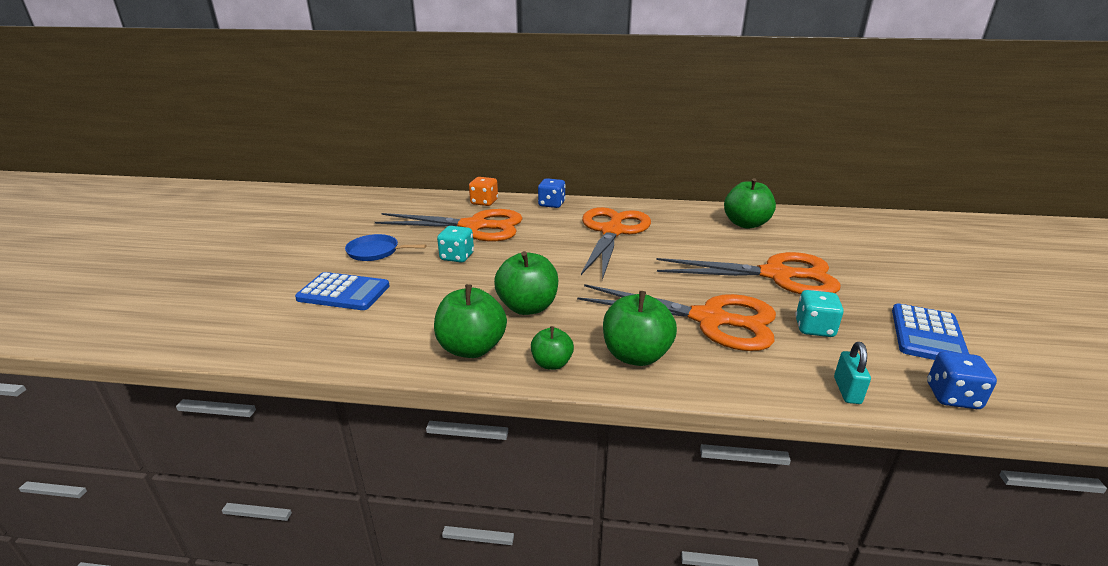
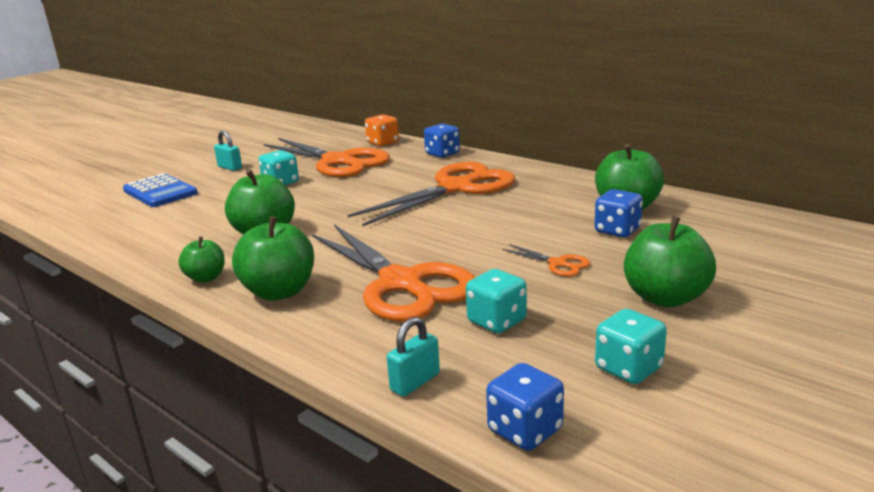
camera: 35 degrees right, 5 degrees down
(376, 252) = (230, 167): blue pan -> turquoise padlock
(472, 348) = (172, 251): green apple -> green apple (665, 298)
(768, 242) = (617, 230): none -> blue dice
(776, 275) = (557, 264): orange scissors -> orange scissors, size x0.40
(927, 335) = (628, 368): blue calculator -> turquoise dice

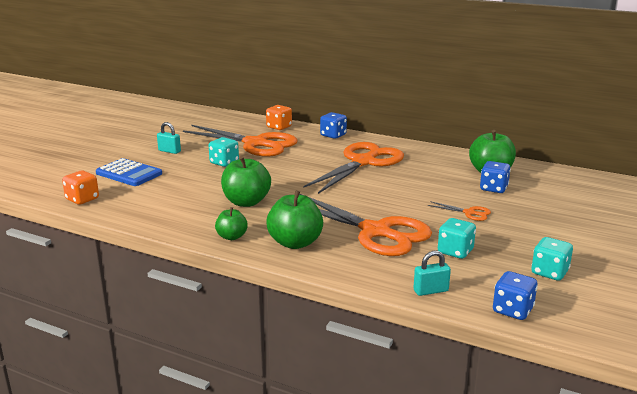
camera: 15 degrees left, 0 degrees up
(79, 220) = (82, 199): none -> orange dice
(415, 382) = (431, 291): turquoise padlock -> turquoise padlock turned 45 degrees clockwise
(665, 298) = (547, 230): green apple -> none

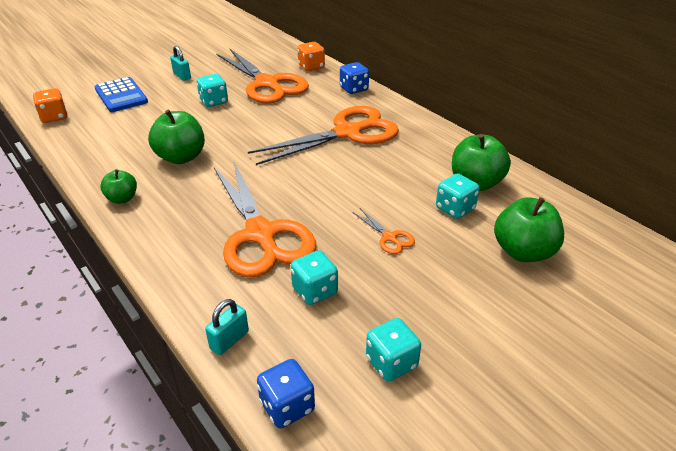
camera: 25 degrees right, 15 degrees up
(295, 243) = (169, 225): green apple -> green apple (523, 252)
(431, 291) = (229, 340): turquoise padlock -> turquoise padlock turned 60 degrees counterclockwise
(493, 188) = (455, 209): blue dice -> turquoise dice

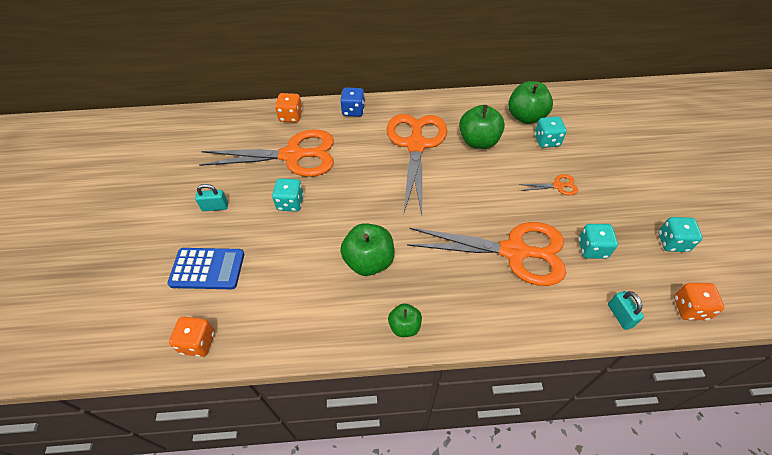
camera: 55 degrees left, 15 degrees up
(287, 406) = (689, 308): blue dice -> orange dice
(523, 252) = (605, 136): green apple -> green apple (478, 141)

